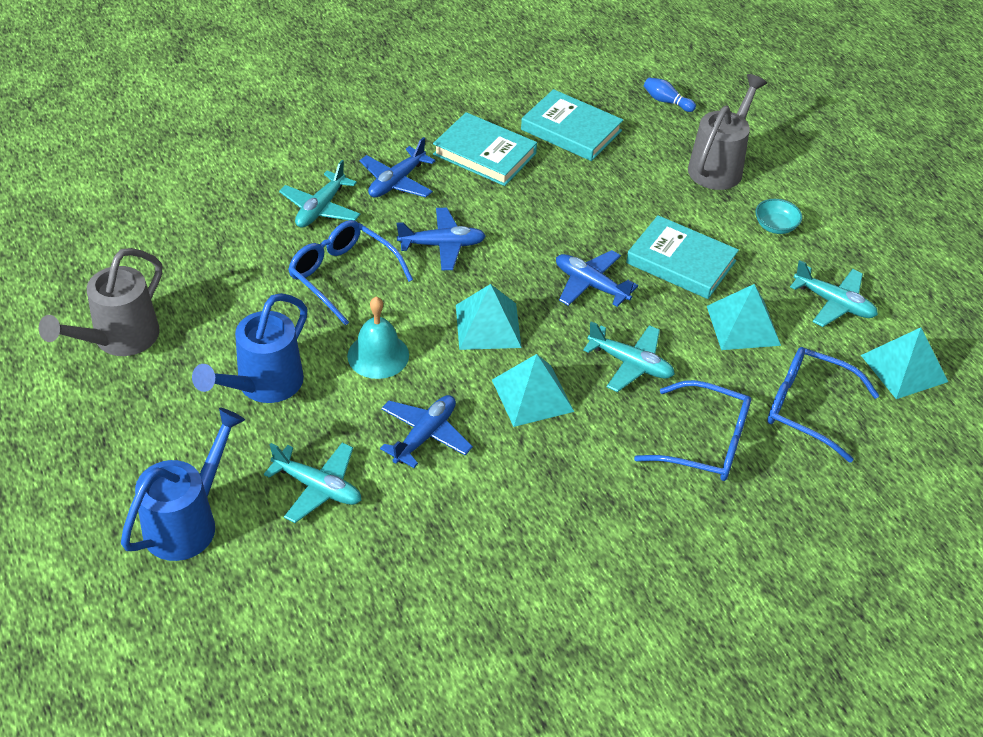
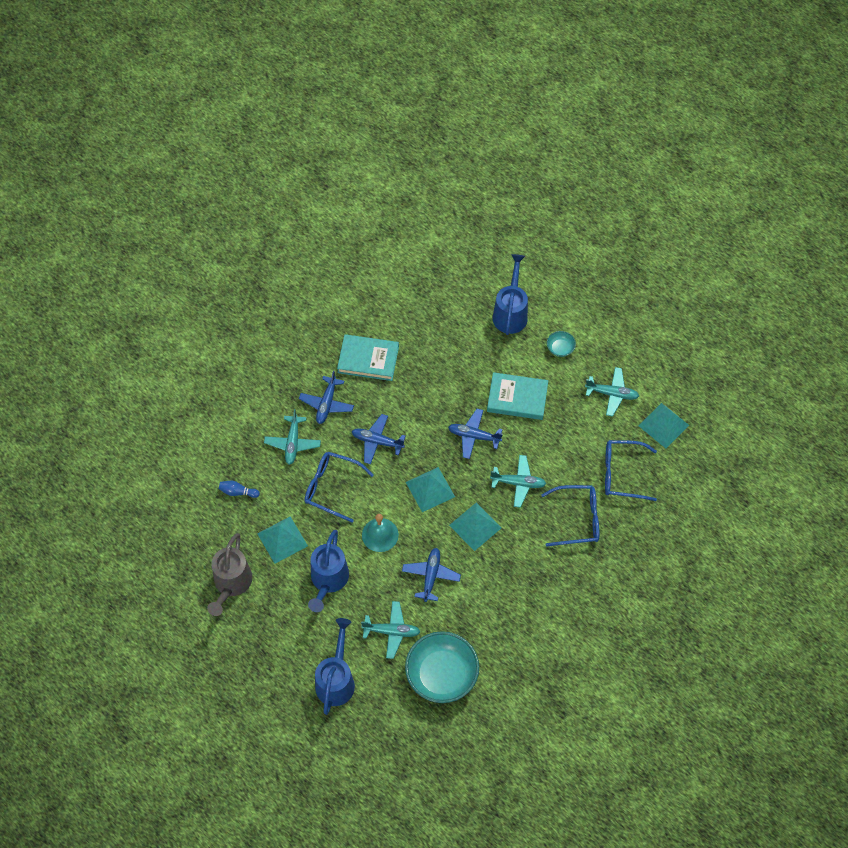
camera: 20 degrees left, 15 degrees up
(362, 580) = (441, 674): none -> turquoise bowl
(442, 245) = (377, 441): blue plane -> blue plane turned 135 degrees counterclockwise
(571, 130) = (411, 318): turquoise book -> none
(666, 101) = (458, 270): blue bowling pin -> blue bowling pin (238, 492)
(719, 166) = (510, 313): grey watering can -> blue watering can
(743, 325) = (568, 430): turquoise pyramid -> turquoise pyramid (282, 539)

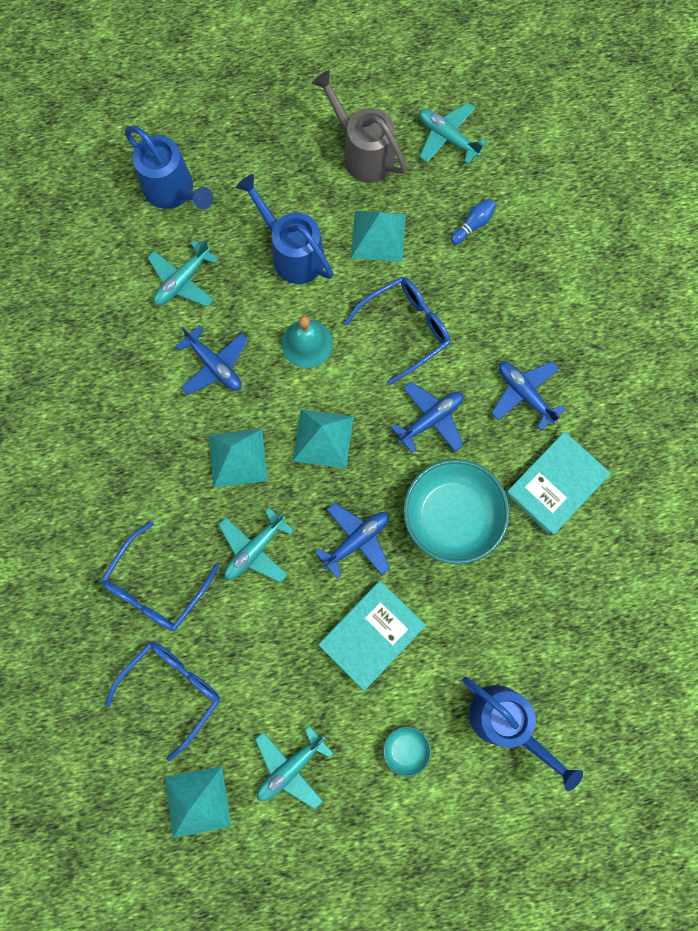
camera: 125 degrees right, 15 degrees up
(292, 443) = (496, 322): turquoise plane -> turquoise plane (447, 138)
(441, 674) = (94, 300): turquoise bowl -> turquoise bowl (452, 516)

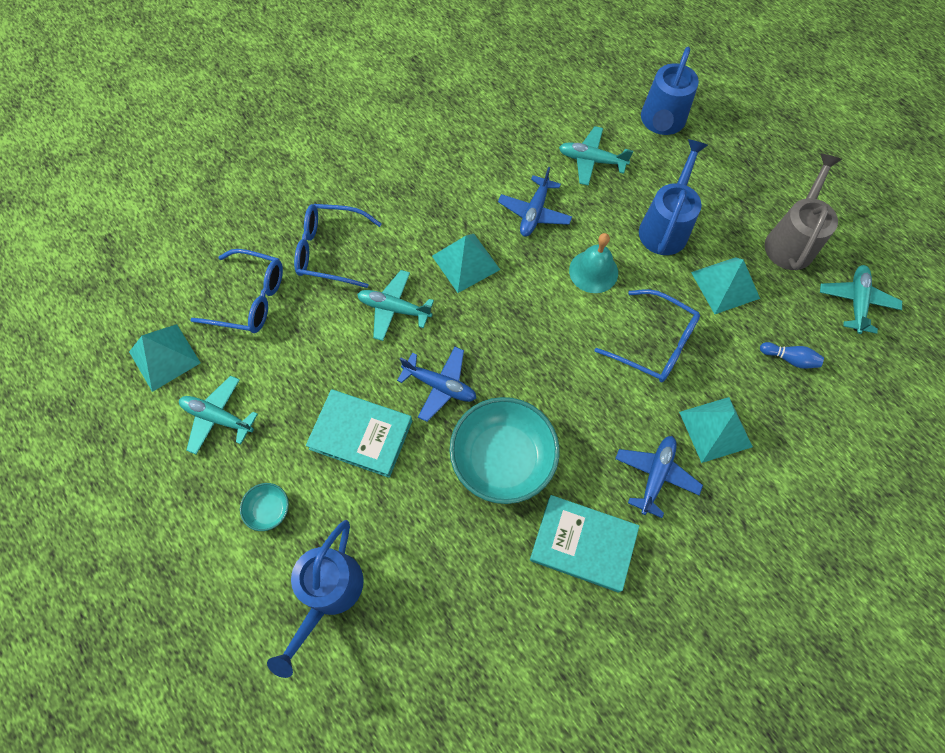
camera: 65 degrees right, 10 degrees down
(323, 438) = (517, 320): turquoise pyramid -> turquoise pyramid (715, 429)
(431, 419) = (583, 401): blue plane -> none

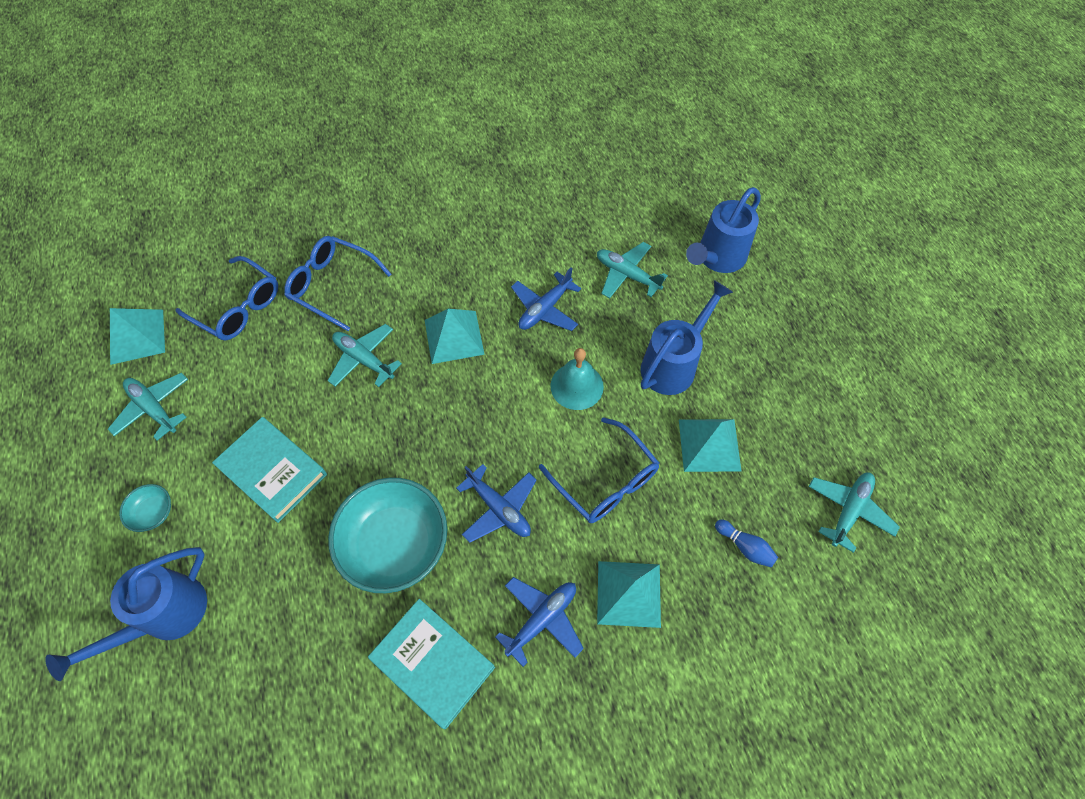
camera: 20 degrees right, 5 degrees down
(440, 385) = (370, 449): blue plane -> blue plane (499, 508)
(791, 241) = (804, 421): grey watering can -> none

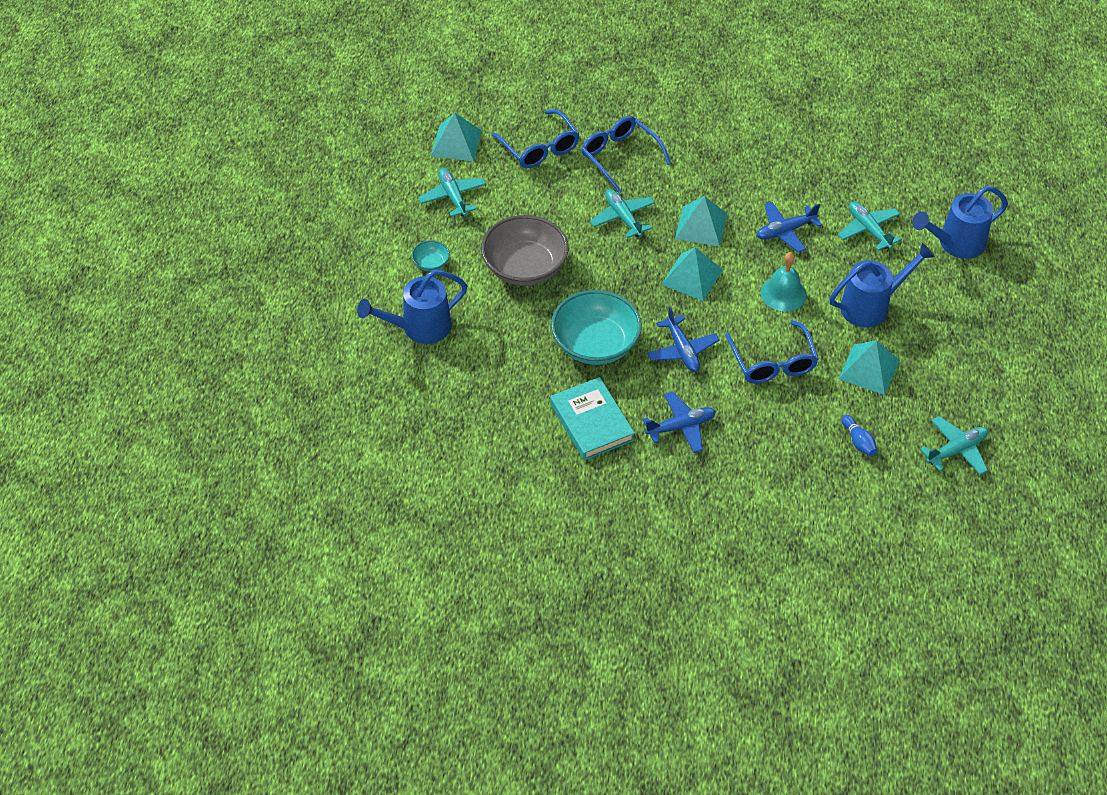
camera: 25 degrees right, 10 degrees down
(272, 471) = (525, 267): turquoise book -> grey bowl
(628, 593) = (753, 436): turquoise pyramid -> turquoise pyramid (692, 277)

